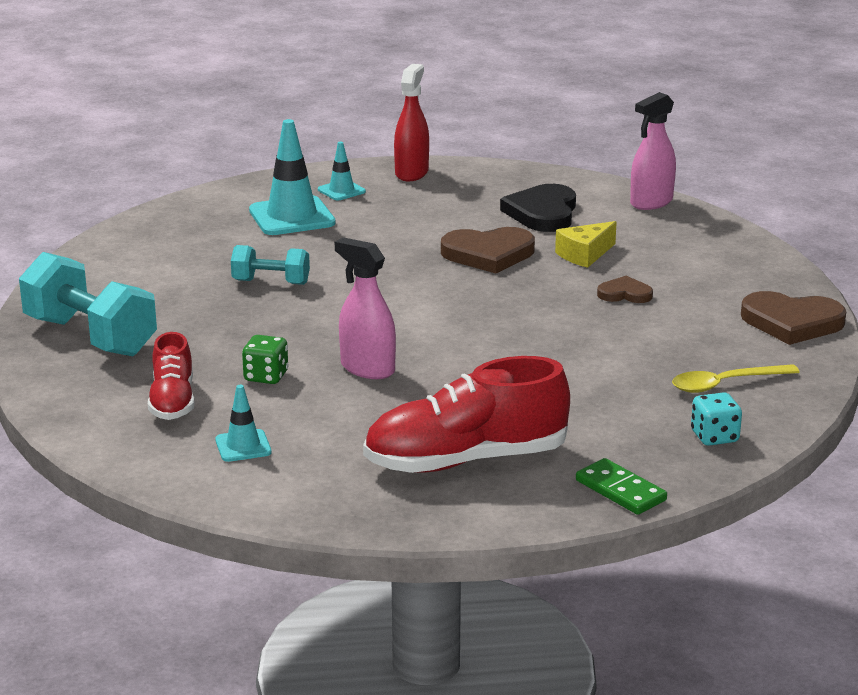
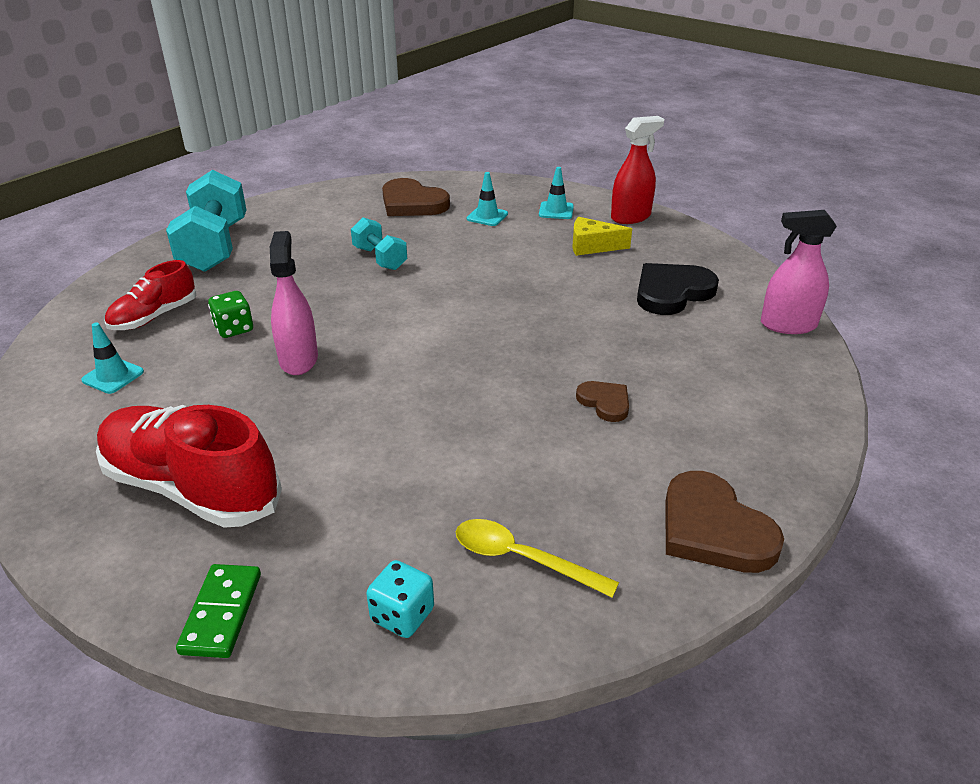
camera: 45 degrees right, 10 degrees up
(292, 217) = (487, 216): turquoise traffic cone -> turquoise traffic cone, size x0.53
(488, 254) = (563, 308): brown heart -> brown heart (412, 203)
(584, 255) = (638, 346): yellow cheese -> yellow cheese (592, 246)

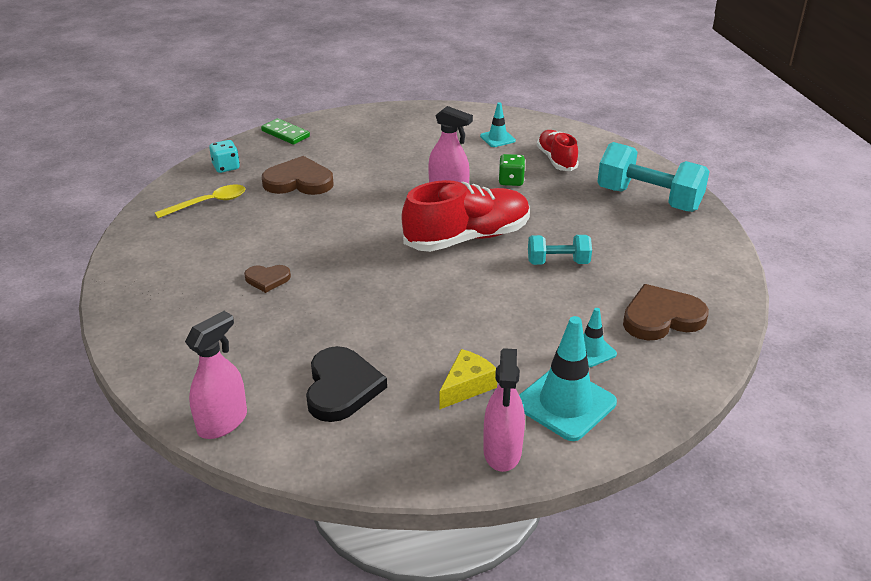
camera: 125 degrees right, 0 degrees up
(191, 488) = (371, 141): red shoe -> red shoe (467, 238)
(556, 211) = (565, 403): turquoise traffic cone -> turquoise traffic cone, size x1.90
(631, 217) = (502, 451): red spray bottle -> pink spray bottle
(713, 529) = (139, 262): brown heart -> brown heart (299, 181)

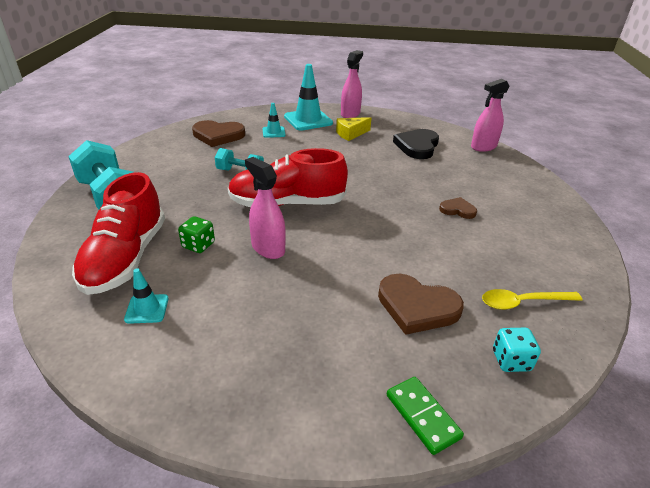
camera: 160 degrees left, 0 degrees up
(556, 160) = (126, 258): red shoe -> red shoe, size x1.74

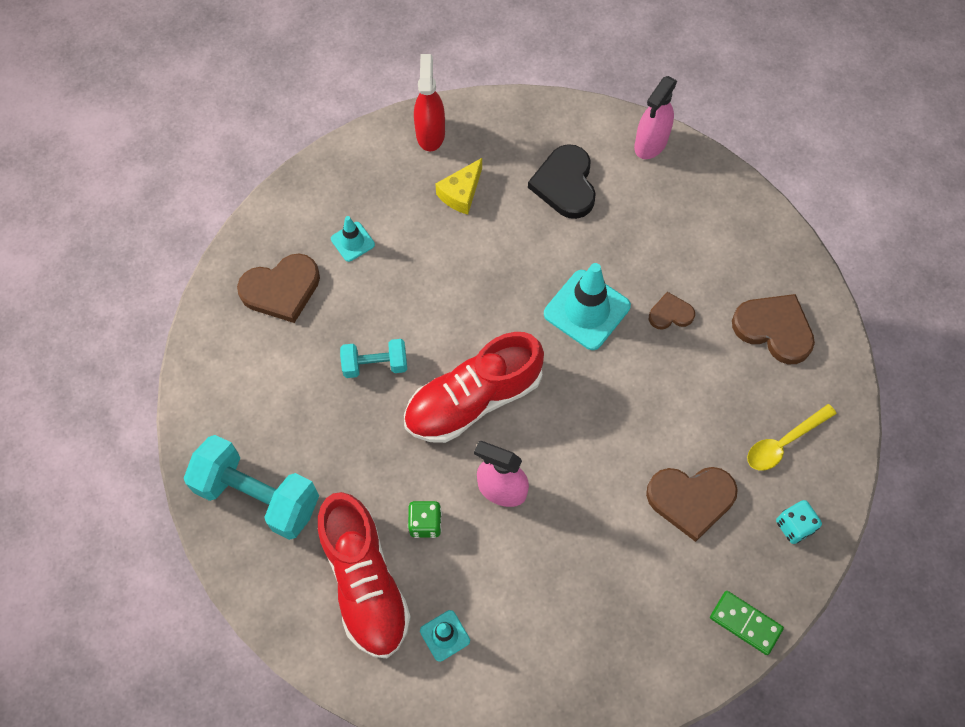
camera: 25 degrees left, 30 degrees up
(308, 120) = (379, 182): turquoise traffic cone -> turquoise traffic cone (586, 310)
(350, 114) = (430, 133): pink spray bottle -> red spray bottle
(540, 240) = (774, 329): none -> brown heart

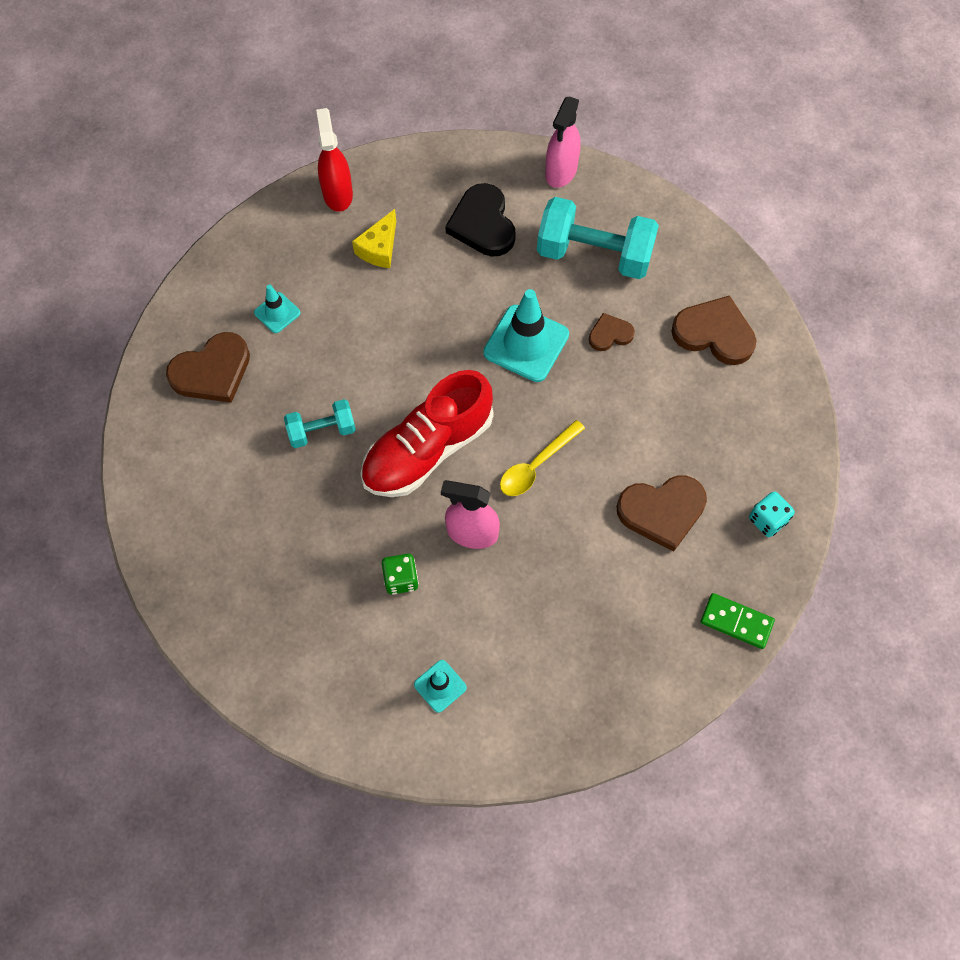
camera: 10 degrees left, 0 degrees up
(257, 496) = (224, 580): turquoise dumbbell -> turquoise dumbbell (594, 254)
(365, 582) = (349, 647): red shoe -> none
(784, 442) = (743, 441): yellow spoon -> yellow spoon (536, 465)

